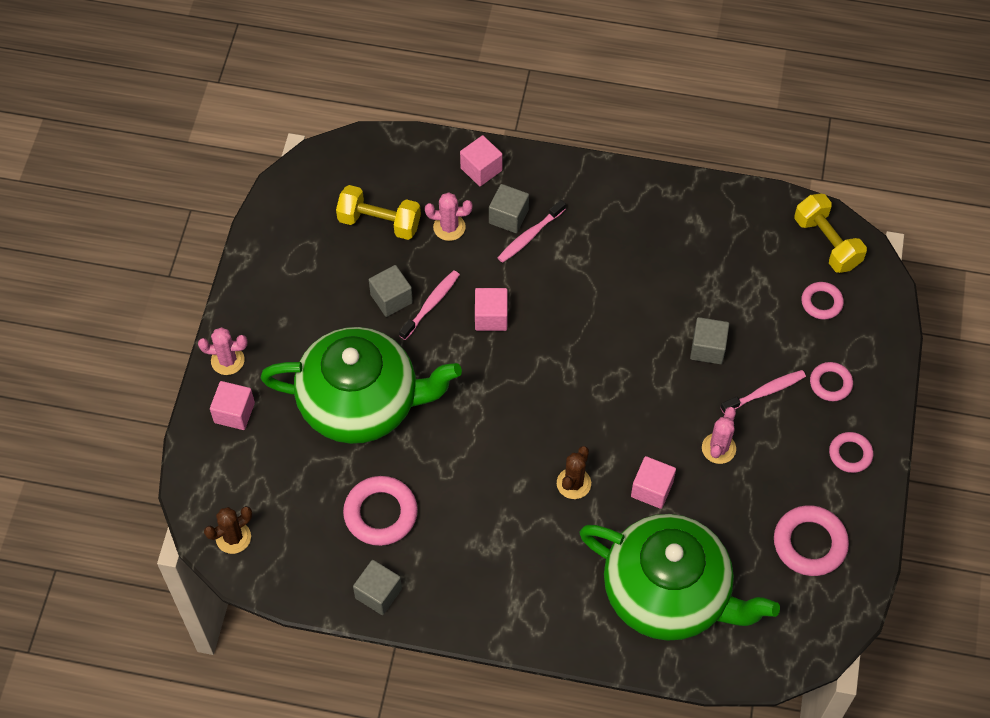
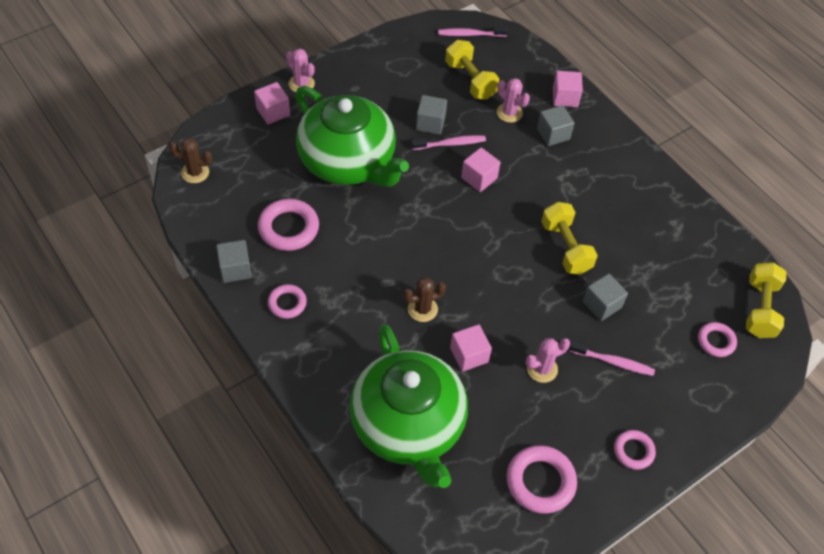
camera: 40 degrees right, 5 degrees down
(530, 236) = (555, 154): pink toothbrush -> pink toothbrush (470, 34)
(628, 321) = (565, 247): none -> yellow dumbbell
(830, 383) = (667, 395): pink ring -> pink ring (287, 303)

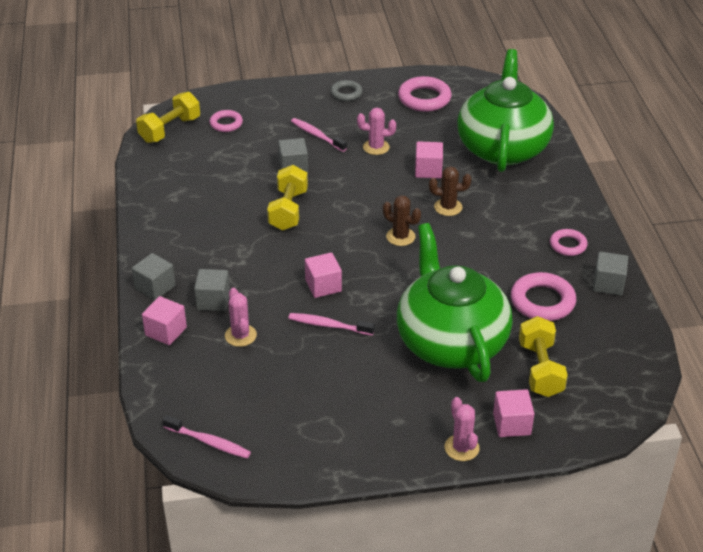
camera: 150 degrees left, 15 degrees down
(195, 172) = (626, 384): brown cactus -> brown cactus (400, 237)
(430, 123) = (335, 352): grey cube -> grey cube (155, 287)
(470, 80) = (255, 385): yellow dumbbell -> yellow dumbbell (540, 369)
(633, 451) = (346, 93): pink ring -> grey ring

